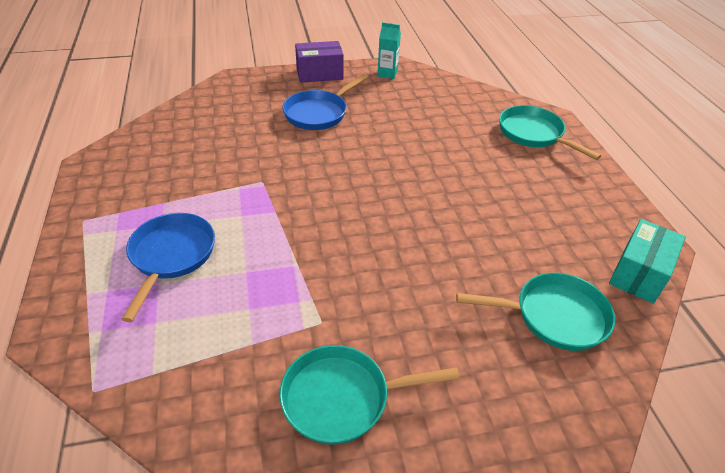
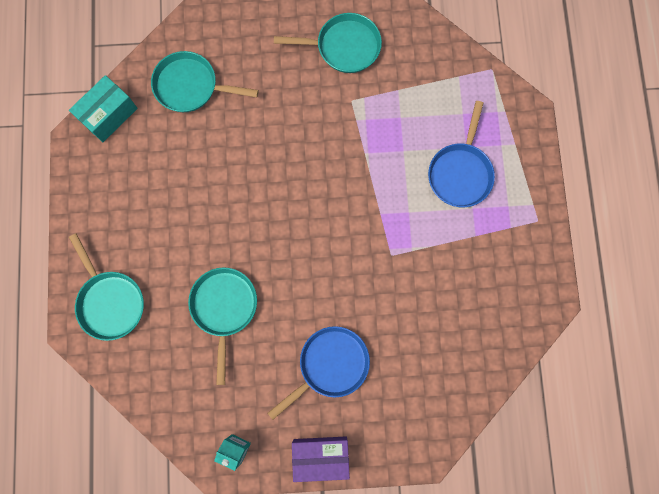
camera: 170 degrees left, 35 degrees up
(425, 137) = (224, 308): none -> turquoise pan

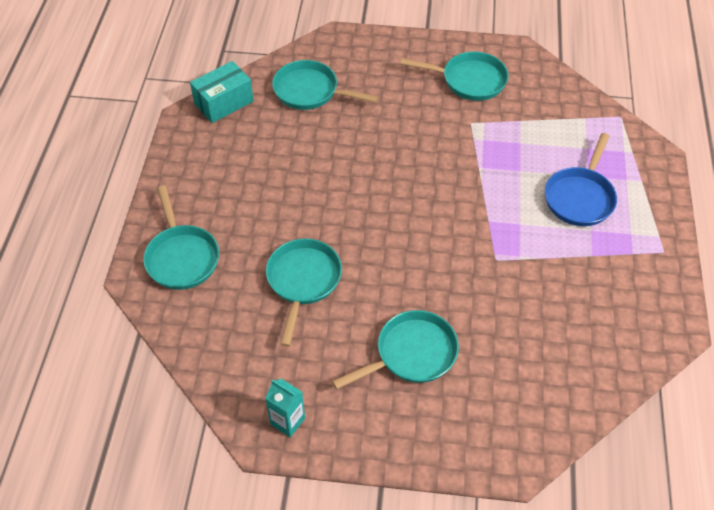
camera: 10 degrees right, 25 degrees down
(320, 456) = (385, 446): purple box -> none
(330, 365) = (411, 354): blue pan -> turquoise pan

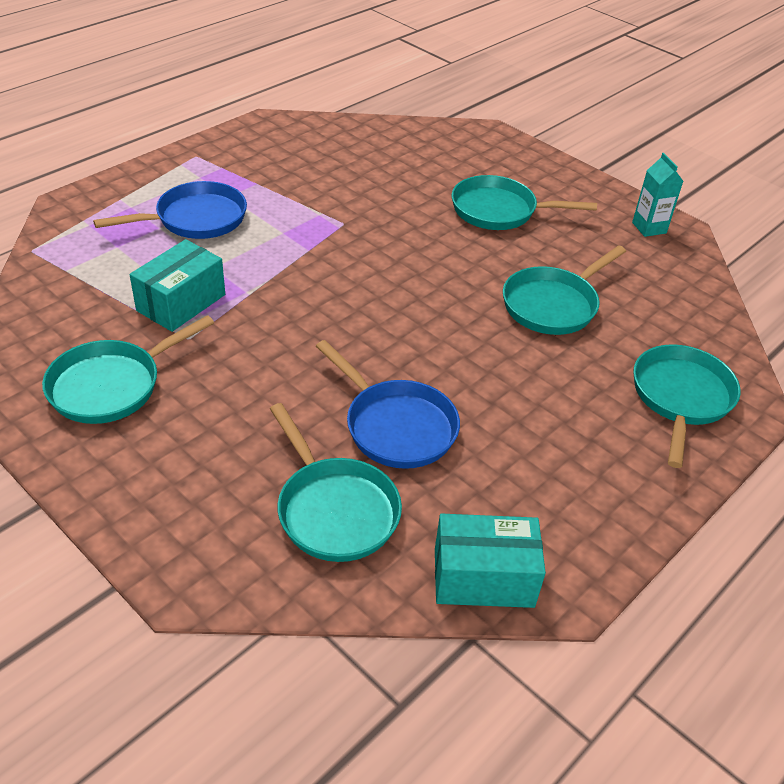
camera: 145 degrees left, 10 degrees down
(321, 143) = (396, 426): none -> blue pan
(469, 80) = (111, 385): turquoise pan -> turquoise pan turned 90 degrees counterclockwise
(503, 139) = (181, 302): none -> turquoise box

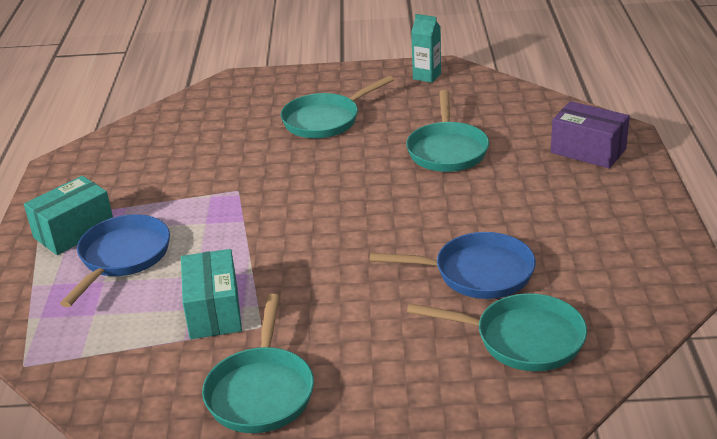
camera: 40 degrees left, 10 degrees down
(483, 578) = (648, 305): turquoise box -> turquoise box (74, 231)
(681, 398) = (588, 151): turquoise pan -> purple box

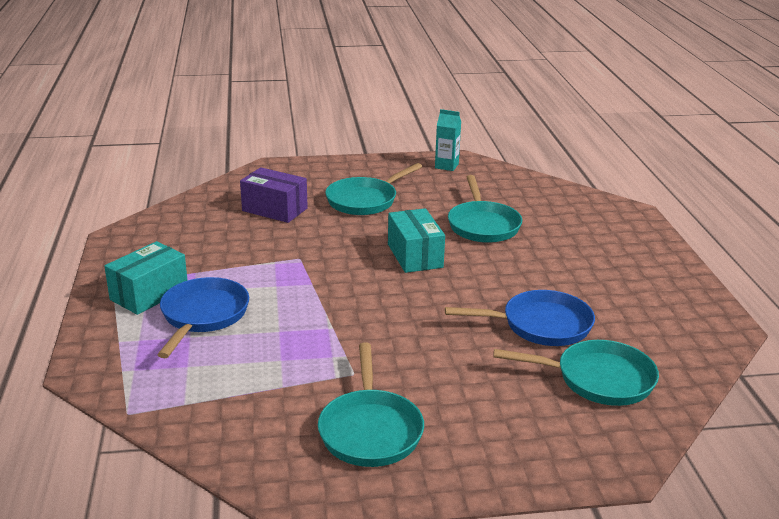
camera: 10 degrees left, 5 degrees down
(214, 311) = (305, 361): turquoise box -> turquoise box (415, 256)
(588, 151) = (606, 226): purple box -> purple box (275, 209)

